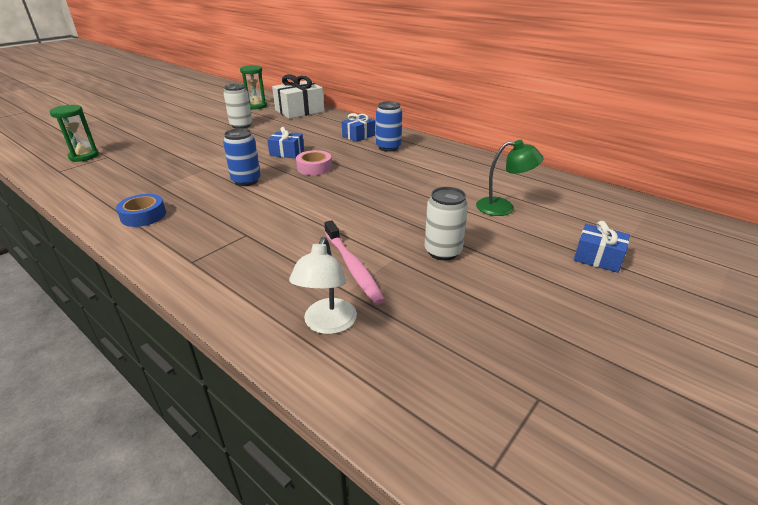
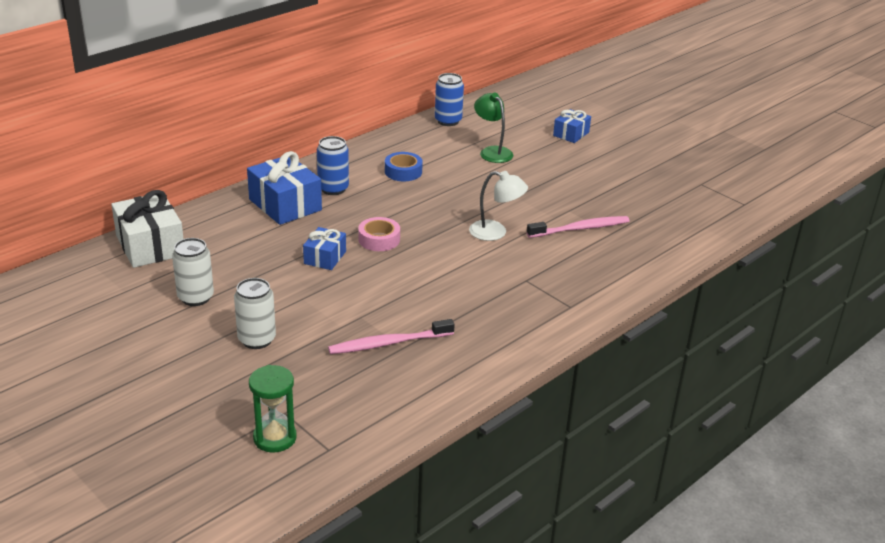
camera: 85 degrees left, 0 degrees up
(143, 216) = (480, 347): blue tape -> blue tape (403, 172)
(167, 180) = (388, 343): none -> pink toothbrush
(246, 181) = (404, 285): blue can -> blue can (448, 121)
(256, 106) = (97, 286): green hourglass -> none
(327, 324) = (648, 243): white lamp -> white lamp (496, 232)
(358, 136) = (285, 205): blue gift -> blue gift, size x1.74
(443, 252) = (560, 189): white can -> white can (257, 339)
(503, 207) = (492, 152): green lamp -> green lamp turned 45 degrees counterclockwise

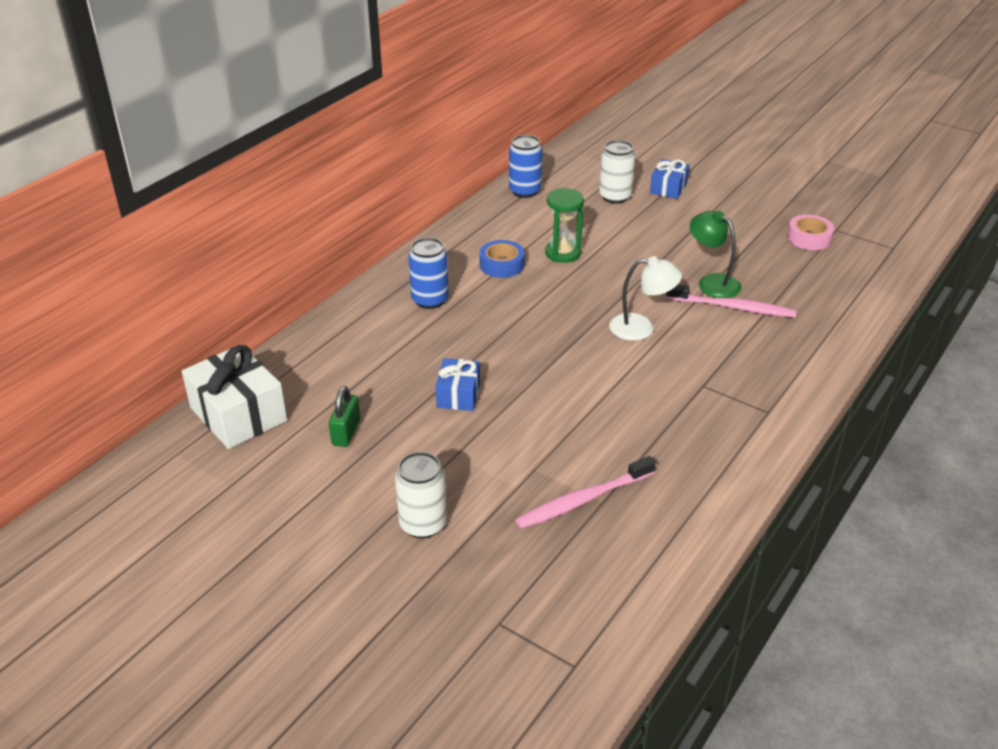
camera: 10 degrees left, 5 degrees up
(195, 297) = (323, 478): white can -> white can (615, 197)
(226, 270) = (346, 432): none -> green padlock
(275, 438) = (502, 662): green hourglass -> green hourglass (562, 253)
(285, 205) = (381, 330): blue gift -> none
(379, 239) = (512, 359): pink tape -> pink tape (809, 238)
(492, 152) = (591, 223): green lamp -> green lamp (712, 282)
(580, 229) = (733, 307): pink toothbrush -> pink toothbrush turned 45 degrees clockwise

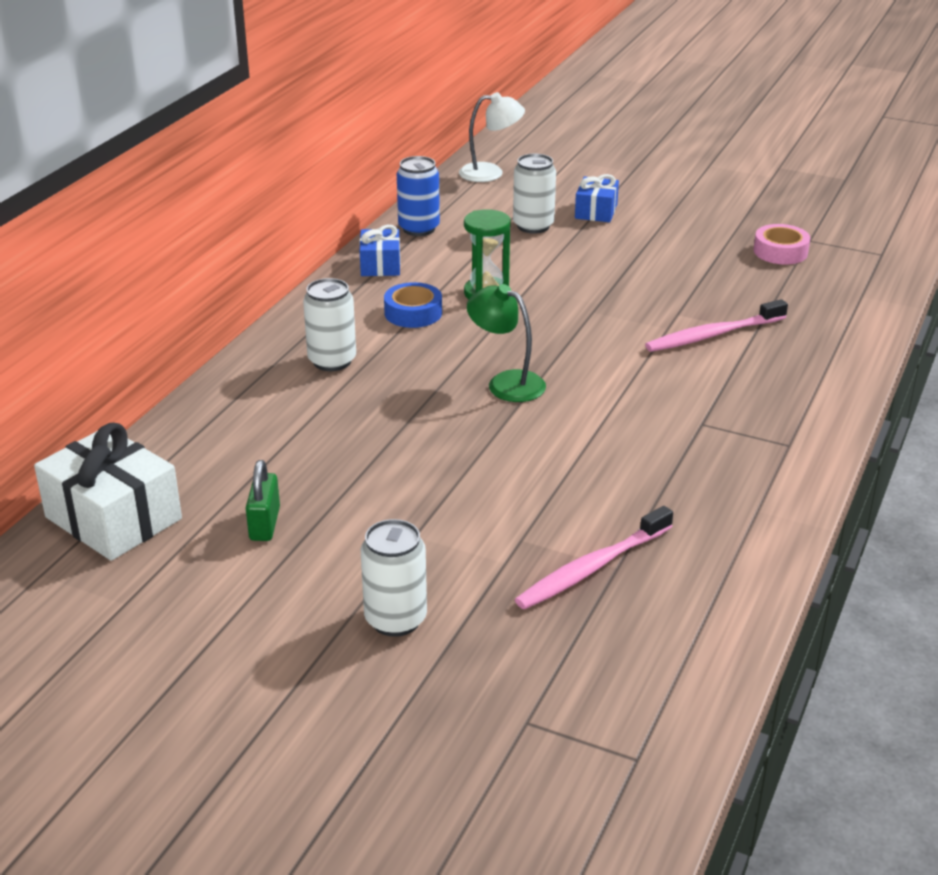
camera: 10 degrees left, 5 degrees down
(430, 300) = (332, 361): blue can -> white can
(458, 395) = (399, 465): blue gift -> blue gift (380, 265)
(641, 328) = (608, 367): white lamp -> white lamp (490, 173)
(712, 282) = (679, 310): green lamp -> green lamp (506, 382)
(733, 307) = (713, 335): pink toothbrush -> pink toothbrush turned 150 degrees clockwise

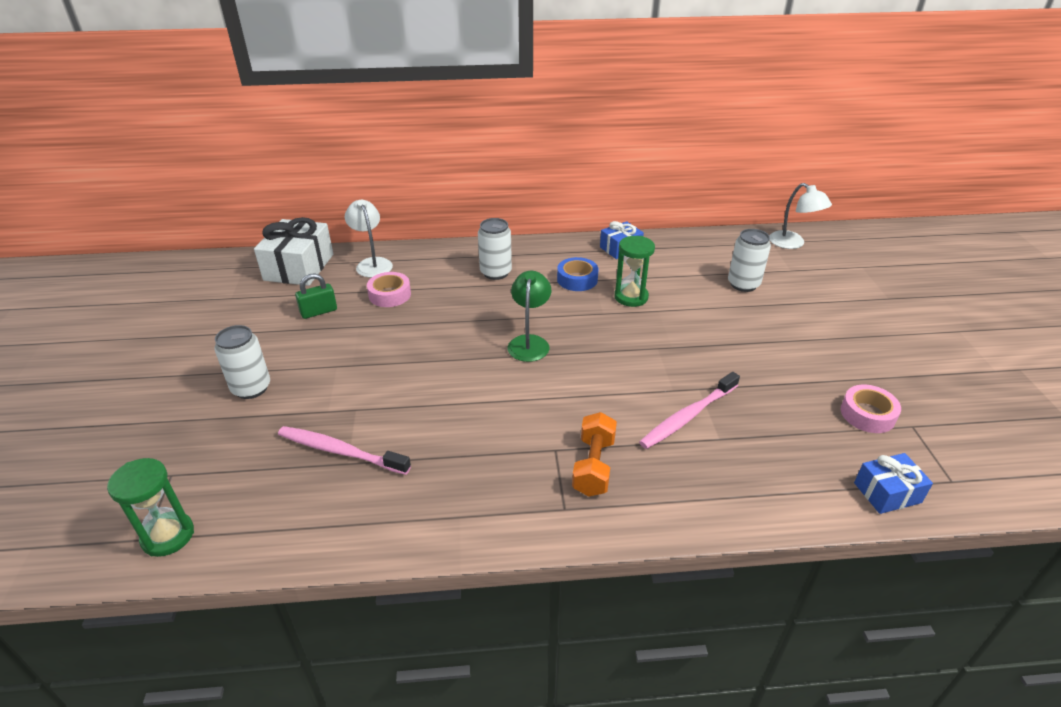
camera: 60 degrees right, 5 degrees up
(188, 449) = (372, 263): none -> white lamp
(290, 454) = (390, 295): none -> pink tape
(419, 229) = (681, 245): blue can -> none
(596, 211) = (802, 302): blue gift -> blue gift (887, 492)
(645, 737) = (168, 536): none -> green hourglass
(713, 335) = (688, 416): pink toothbrush -> pink toothbrush turned 75 degrees counterclockwise
(742, 409) = (593, 466): none -> orange dumbbell

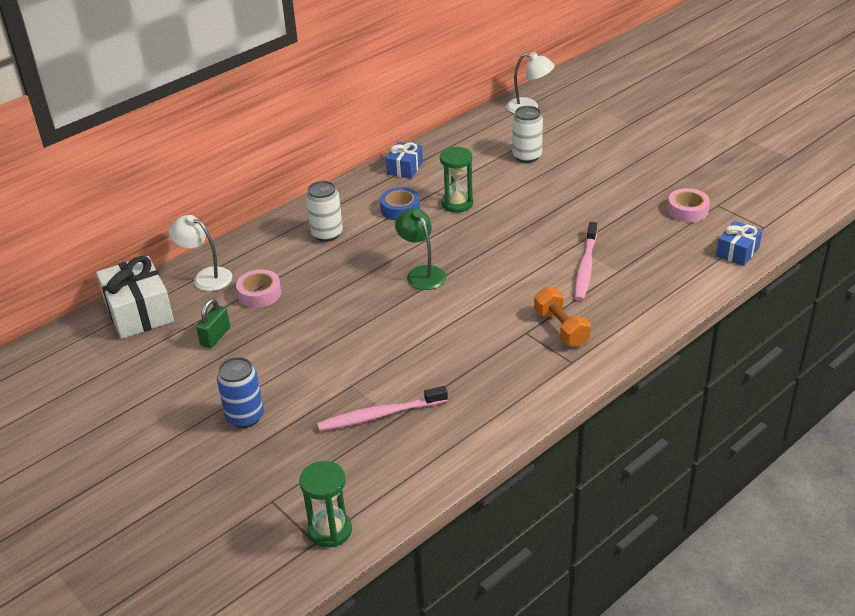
camera: 35 degrees left, 0 degrees up
(251, 388) = (245, 417): white can -> blue can

